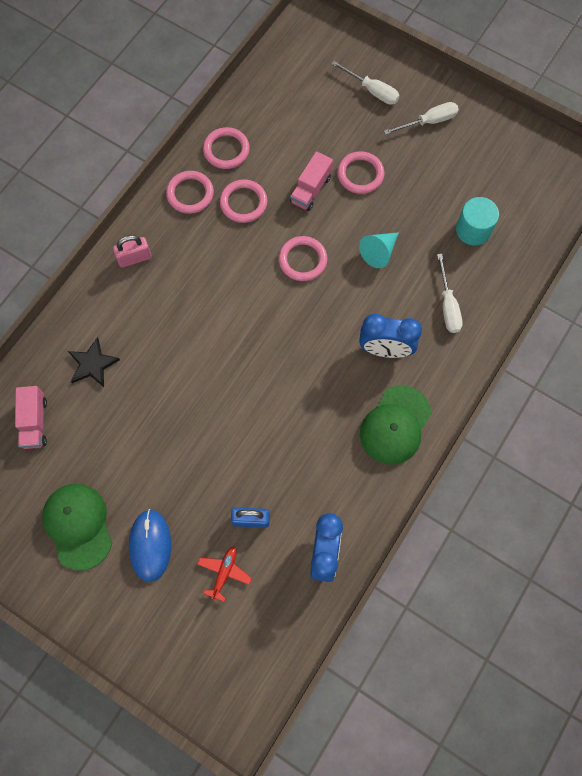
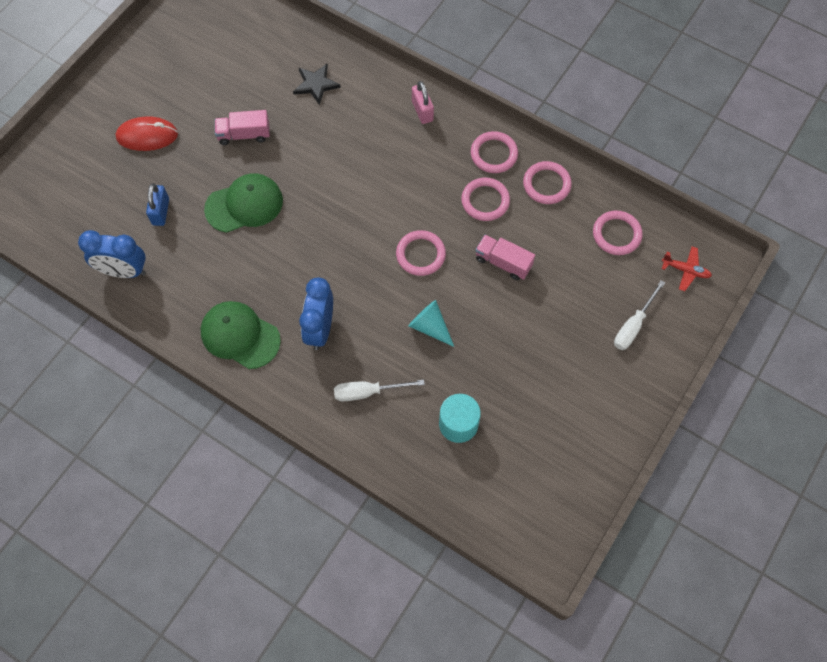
camera: 90 degrees right, 5 degrees down
(34, 422) = (264, 46): pink truck -> pink truck (244, 134)
(78, 525) = (170, 83): green cap -> green cap (244, 205)
(150, 545) = (147, 136): blue mouse -> red mouse
(224, 572) = (116, 192): red plane -> red plane (685, 270)
(360, 174) = (523, 311): pink ring -> pink ring (616, 234)
(429, 122) = (596, 384): white screwdriver -> none

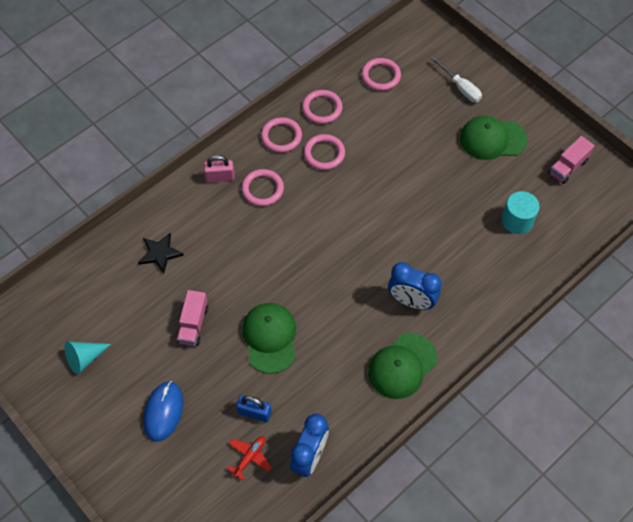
camera: 75 degrees left, 5 degrees down
(147, 136) = (163, 412): red mouse -> blue mouse
(367, 392) = (477, 277): white screwdriver -> none
(420, 254) = (361, 211): pink ring -> pink ring (262, 189)
(430, 326) = (428, 220): turquoise cone -> turquoise cone (84, 358)
(503, 262) = (384, 156): pink truck -> pink truck (568, 167)
(567, 376) = (492, 139): none -> green cap
(685, 270) = (423, 43): red plane -> red plane (249, 457)

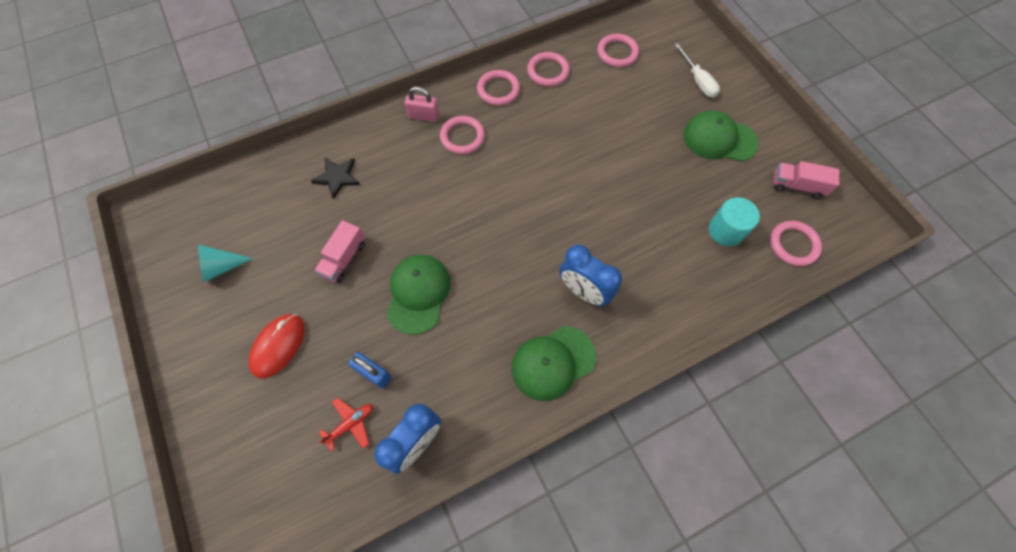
camera: 15 degrees right, 5 degrees up
(163, 412) = (278, 346): blue mouse -> red mouse
(324, 154) = (536, 115): pink ring -> pink ring (793, 245)
(568, 167) = (797, 186): pink truck -> pink truck turned 45 degrees clockwise

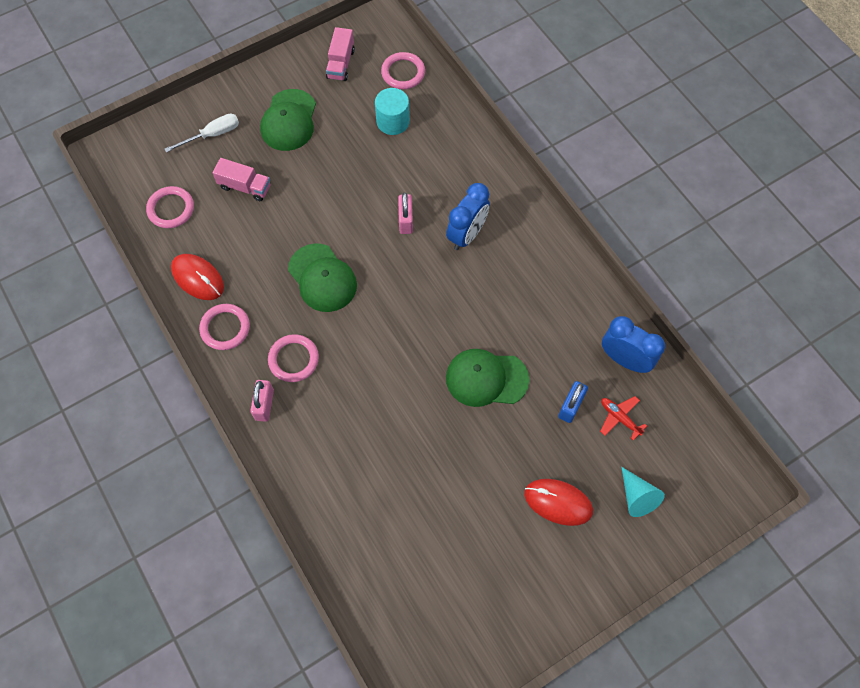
camera: 95 degrees left, 0 degrees up
(221, 267) = (479, 588): turquoise cone -> turquoise cone (637, 497)
(337, 177) = (355, 487): black star -> none
(344, 259) = (456, 458): pink truck -> pink truck (245, 187)
(548, 71) = (198, 278): pink ring -> red mouse
(553, 362) = (538, 257): green cap -> green cap (322, 278)
(602, 234) = (405, 220): none -> pink padlock

